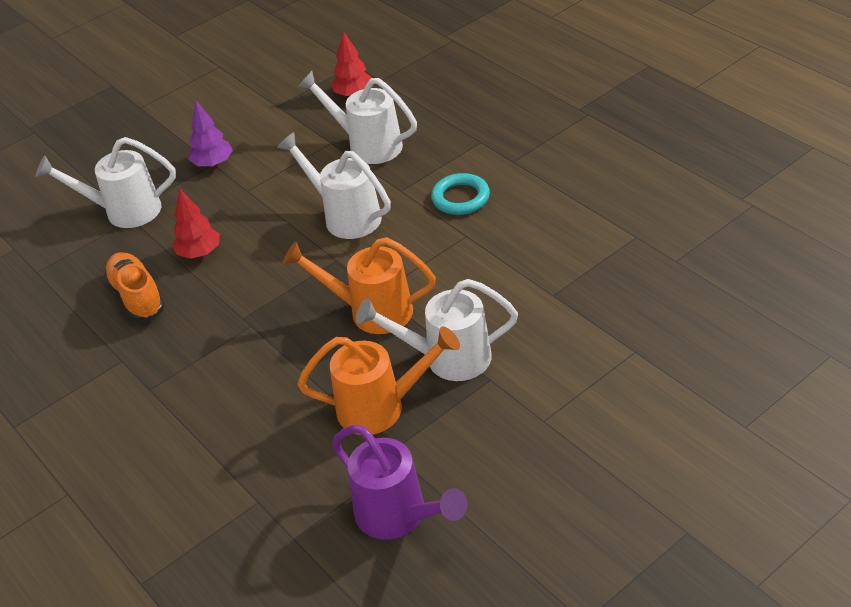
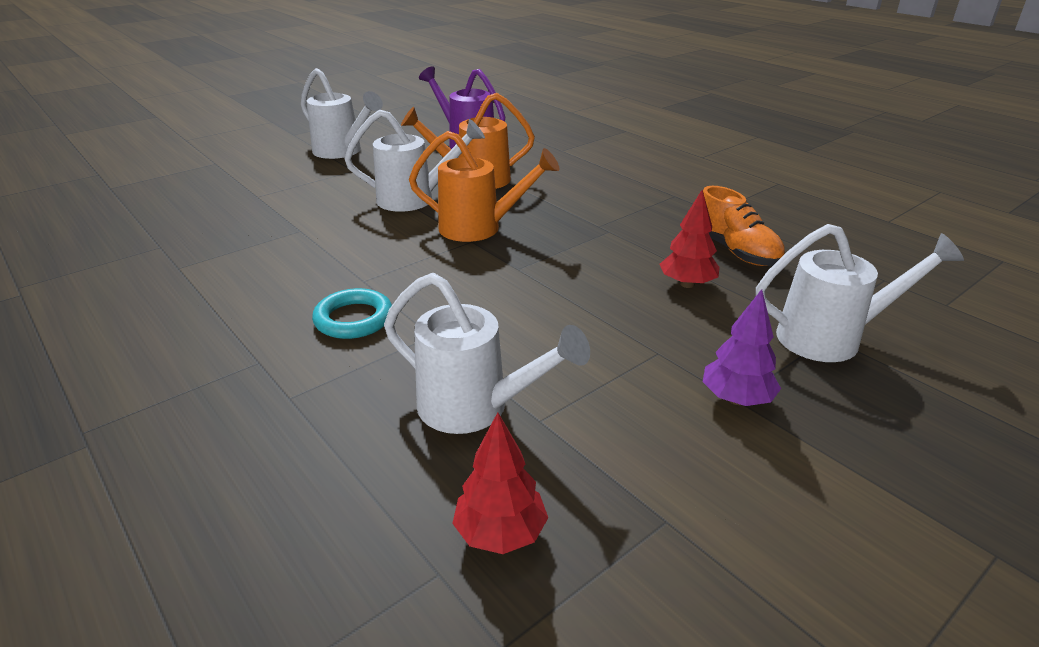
camera: 175 degrees right, 10 degrees down
(346, 216) = (508, 309): white watering can -> white watering can (342, 152)

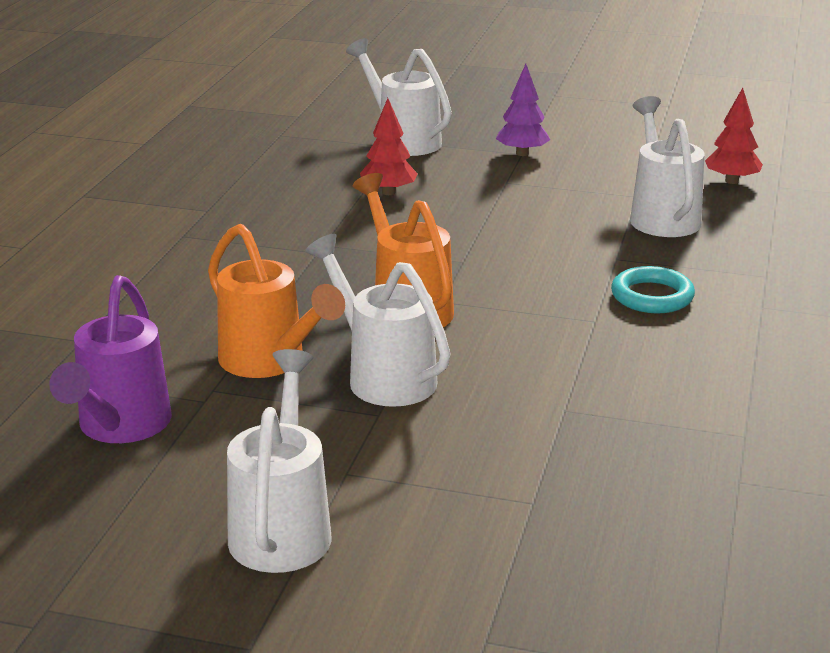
camera: 125 degrees left, 5 degrees down
(735, 251) = (296, 187): orange shoe -> none

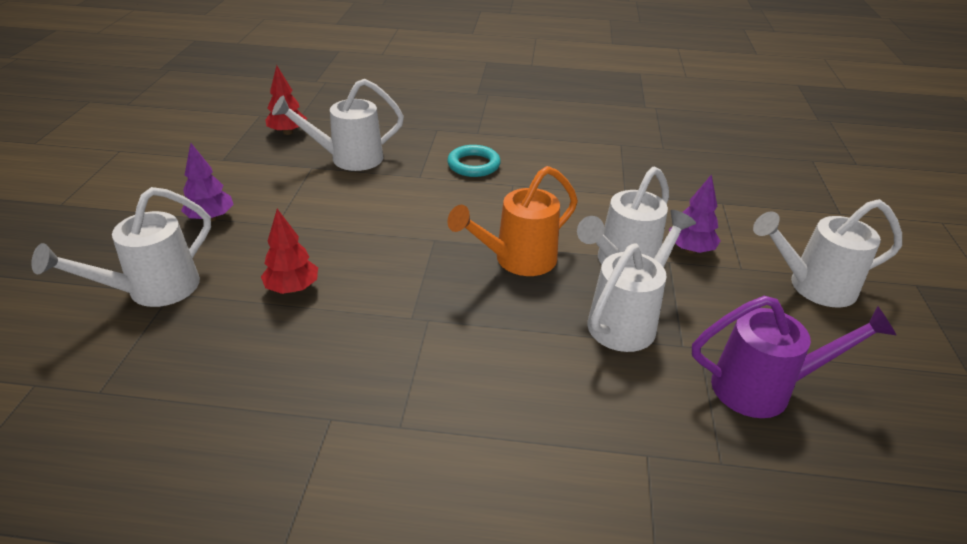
camera: 100 degrees left, 10 degrees up
(269, 362) = (628, 321): orange watering can -> white watering can
(402, 438) = (690, 249): none -> purple tree

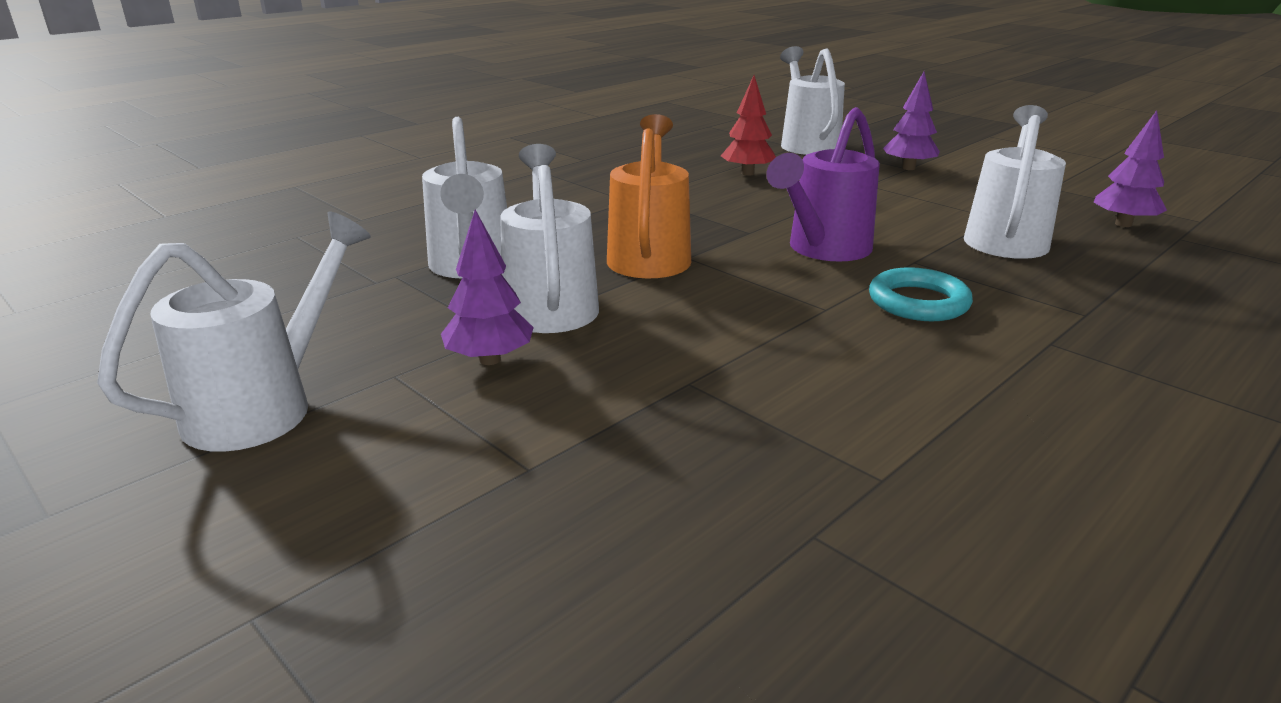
camera: 130 degrees right, 10 degrees down
(288, 132) = (1123, 224): red tree -> purple tree
(762, 388) = (285, 283): purple watering can -> purple watering can (824, 249)

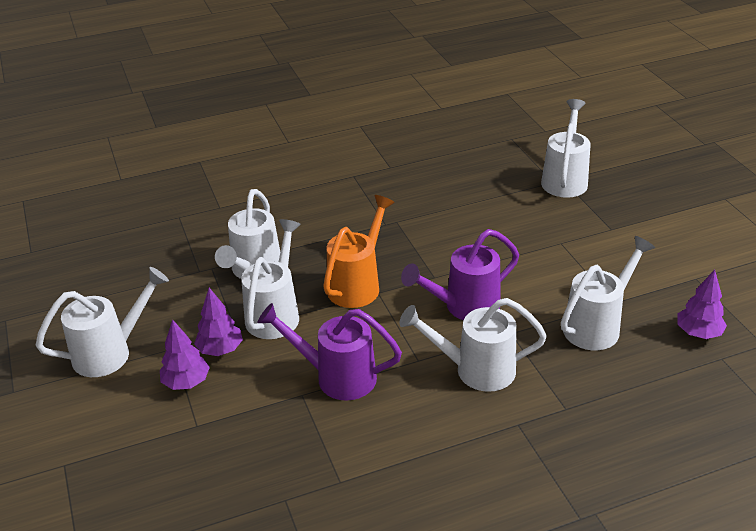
camera: 25 degrees right, 10 degrees up
(725, 350) = (337, 377): none -> purple watering can
(747, 173) = (488, 209): red tree -> none
(908, 168) = (611, 229): purple tree -> purple tree (186, 382)
(918, 302) = (476, 370): turquoise ring -> white watering can

